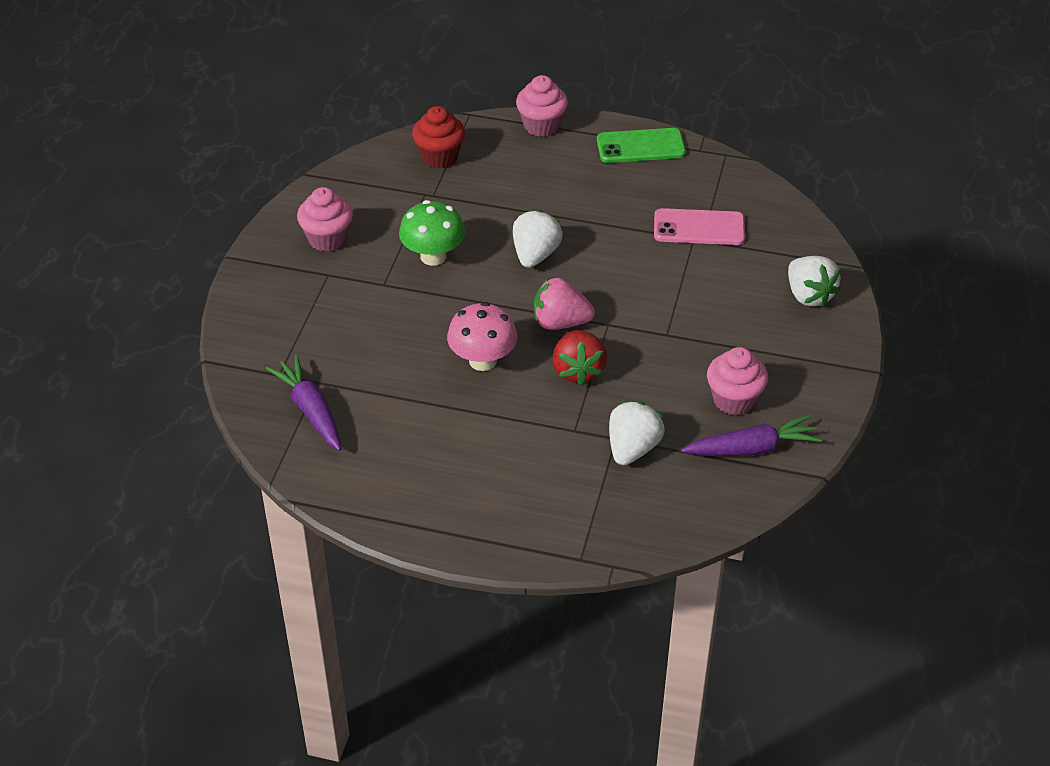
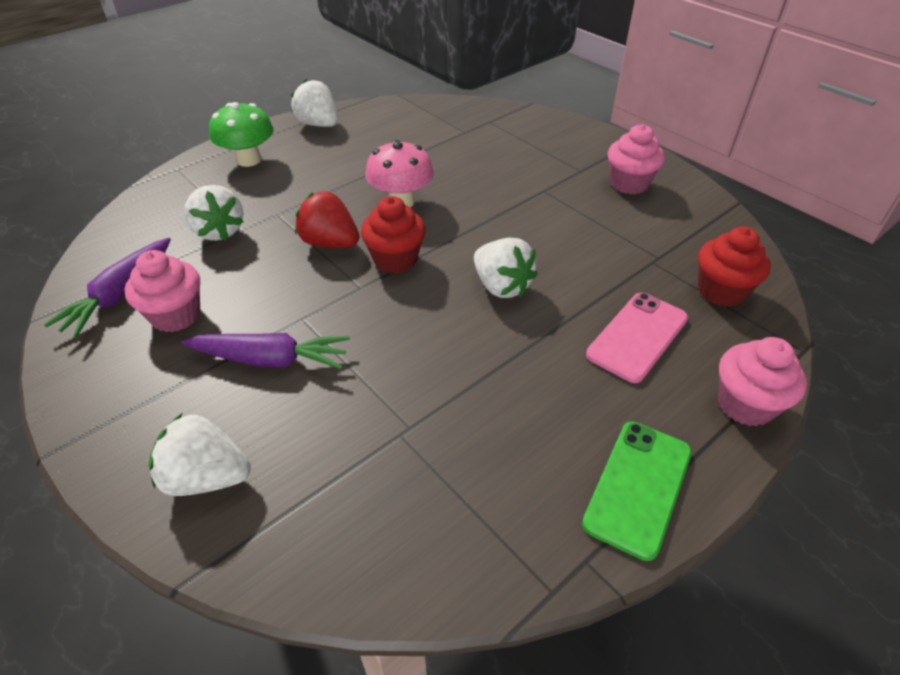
camera: 125 degrees right, 0 degrees up
(311, 410) = (440, 121): purple carrot -> purple carrot (270, 359)
(400, 505) = (319, 124): none -> white strawberry
(433, 256) = (556, 226): green mushroom -> green mushroom (249, 160)
(560, 323) = (395, 259): pink strawberry -> red cupcake
(699, 228) = (423, 445): pink phone -> pink phone (637, 336)

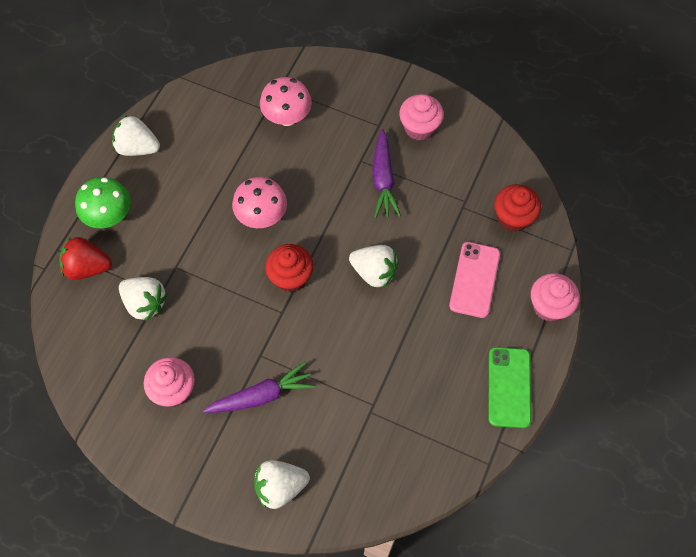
camera: 25 degrees left, 20 degrees up
(120, 294) = (120, 390): purple carrot -> purple carrot (383, 179)
(330, 243) = (235, 280): red strawberry -> red strawberry (87, 267)
(482, 141) = (287, 117): none -> pink mushroom

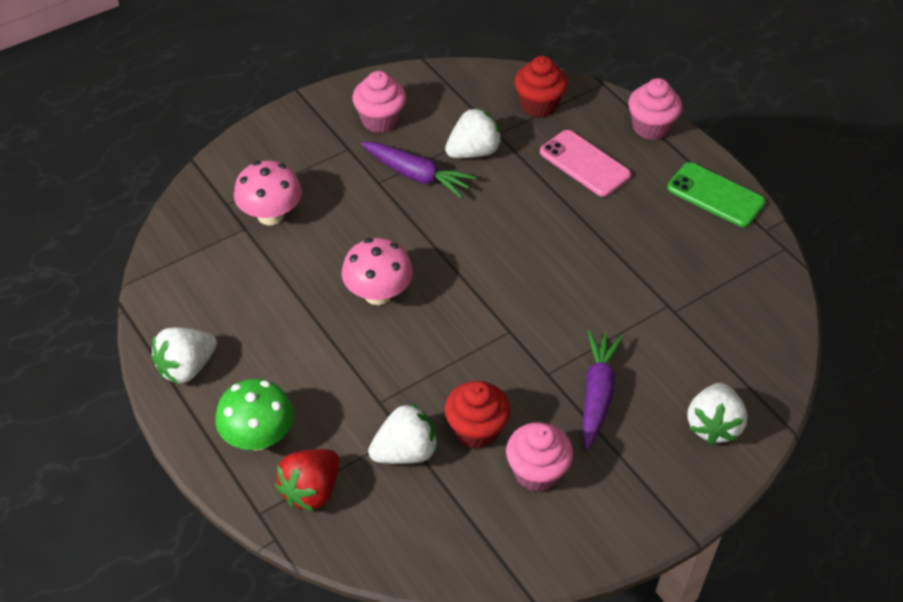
camera: 60 degrees left, 15 degrees down
(291, 277) = (473, 304): red cupcake -> red cupcake (476, 430)
(374, 272) = (519, 233): white strawberry -> white strawberry (473, 152)

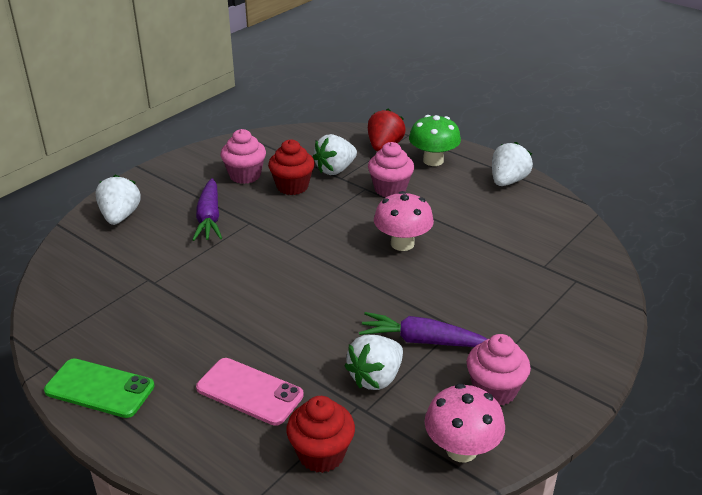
camera: 165 degrees right, 15 degrees down
(270, 215) = (531, 279): pink mushroom -> pink mushroom (461, 450)
(650, 127) = (175, 456): pink cupcake -> pink cupcake (390, 189)

